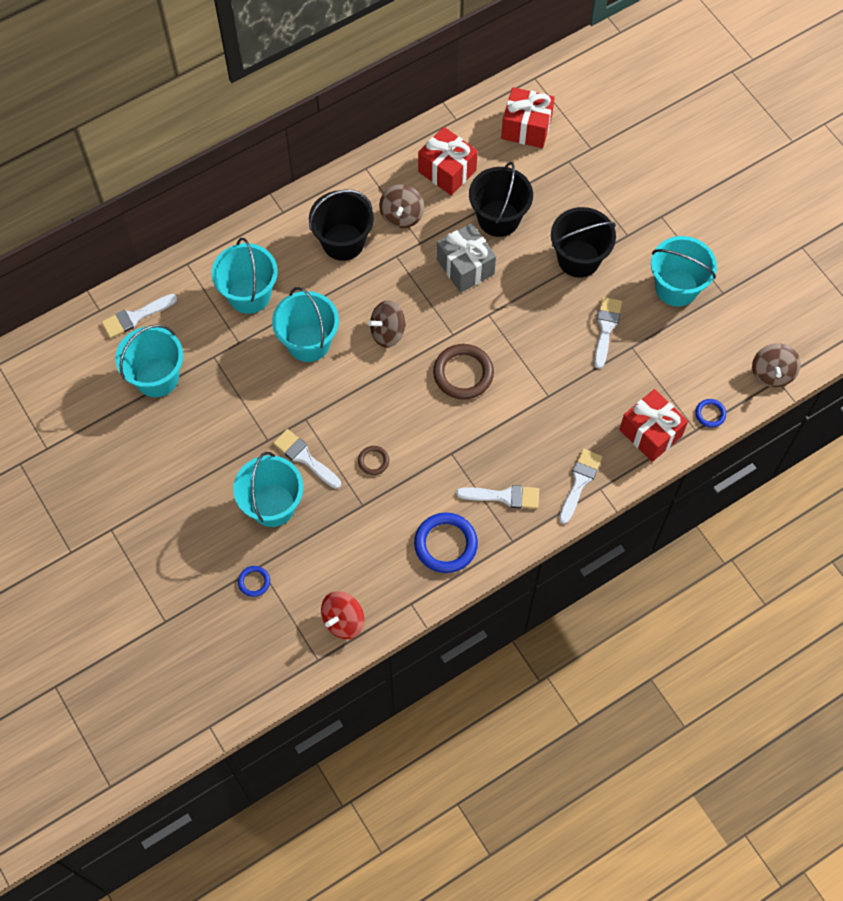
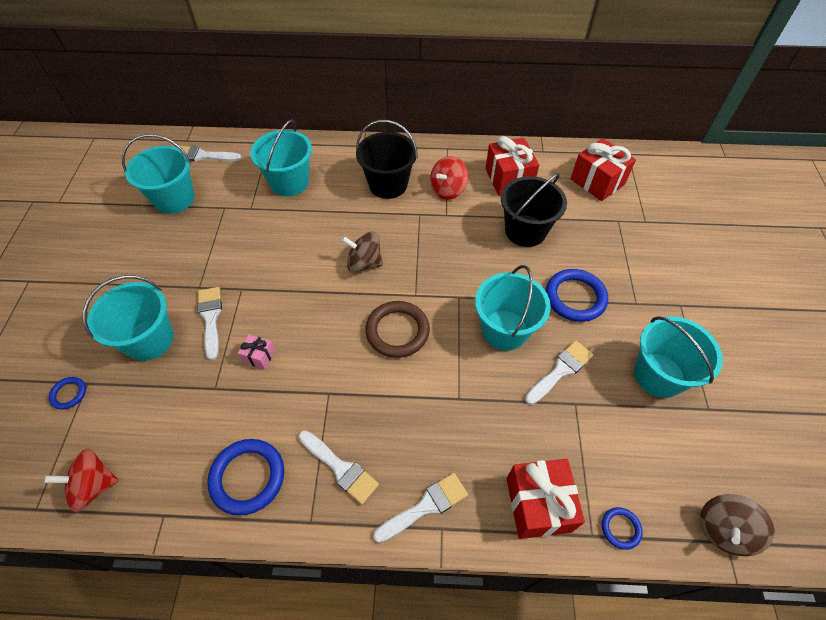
camera: 35 degrees right, 10 degrees down
(308, 342) = (298, 236): turquoise bucket -> turquoise bucket (504, 330)
(373, 461) = (259, 356): brown ring -> pink gift
(402, 215) = (448, 190): brown spinning top -> red spinning top
(465, 267) = (469, 250): grey gift -> none
(578, 259) = (575, 297): black bucket -> blue ring

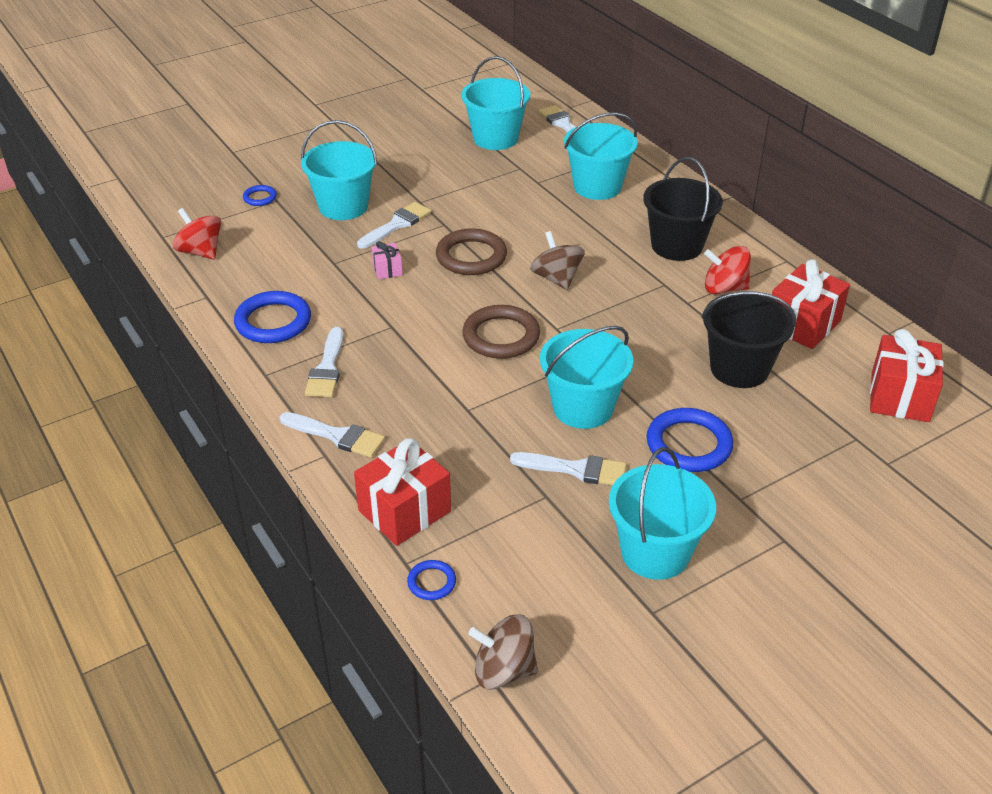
camera: 55 degrees right, 15 degrees down
(294, 295) = (471, 256): none -> brown ring

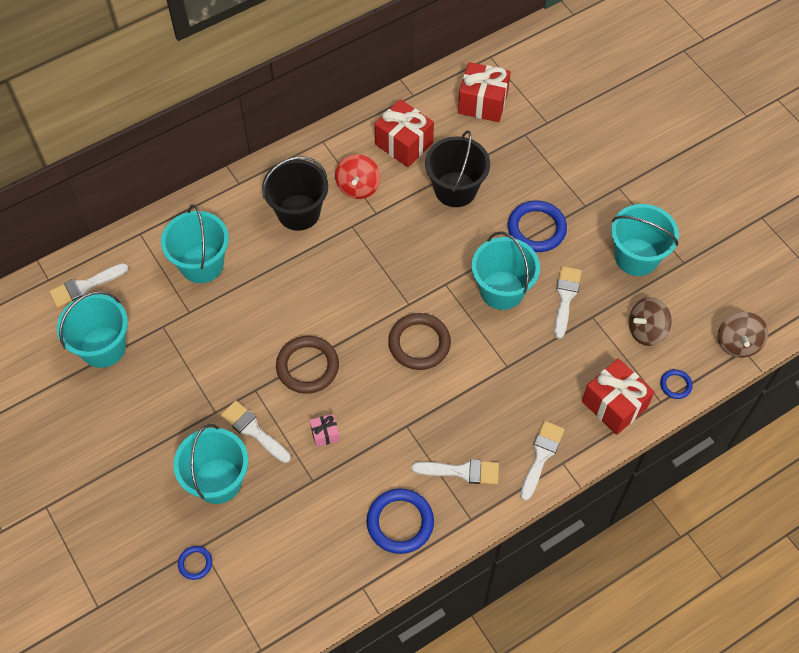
camera: 90 degrees left, 20 degrees up
(200, 252) = (289, 606): red spinning top -> none
(556, 278) = (342, 302): brown spinning top -> brown spinning top (646, 330)

